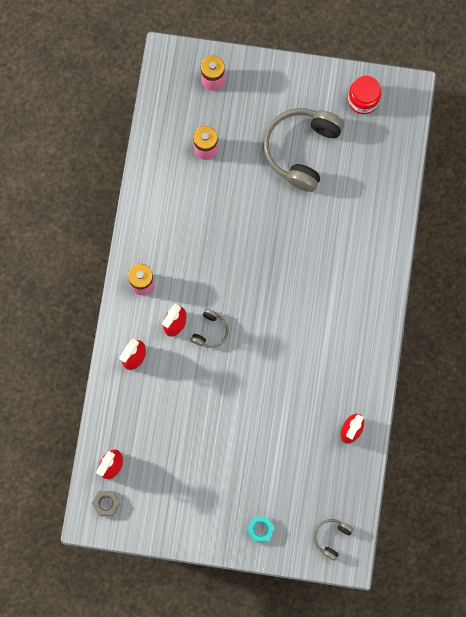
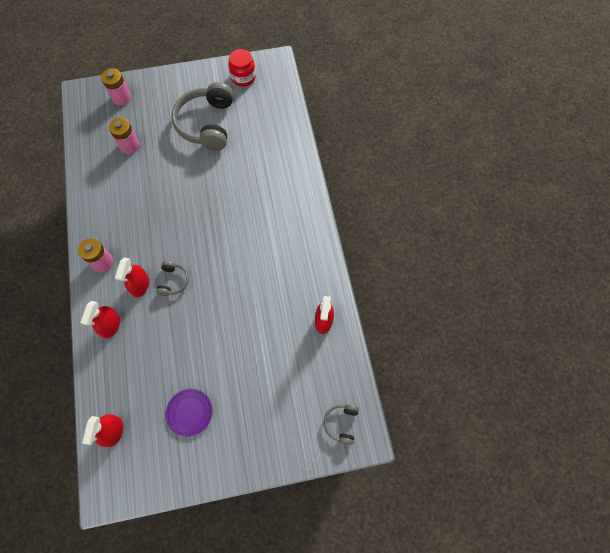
camera: 20 degrees left, 10 degrees down
(106, 503) = (117, 471): grey nut -> none
(189, 473) = (189, 412): none -> purple plate
(260, 529) = (273, 440): turquoise nut -> none

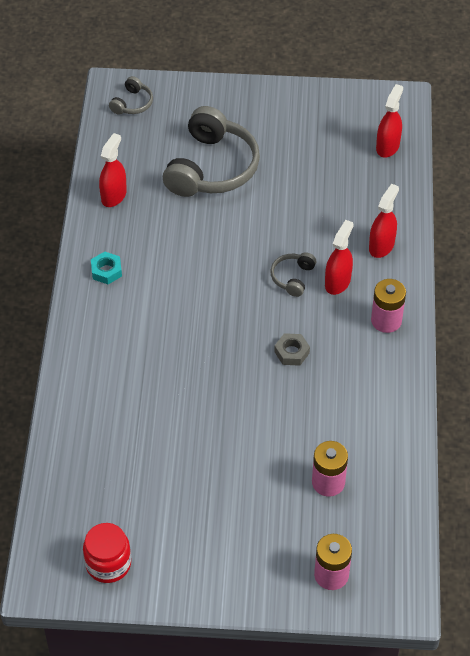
camera: 165 degrees left, 15 degrees down
(164, 223) = (292, 352): none -> grey nut
(189, 412) = (298, 145): purple plate -> none
(207, 124) = (194, 490): grey headphones -> grey headphones (212, 168)
(306, 254) = (106, 271): none -> turquoise nut

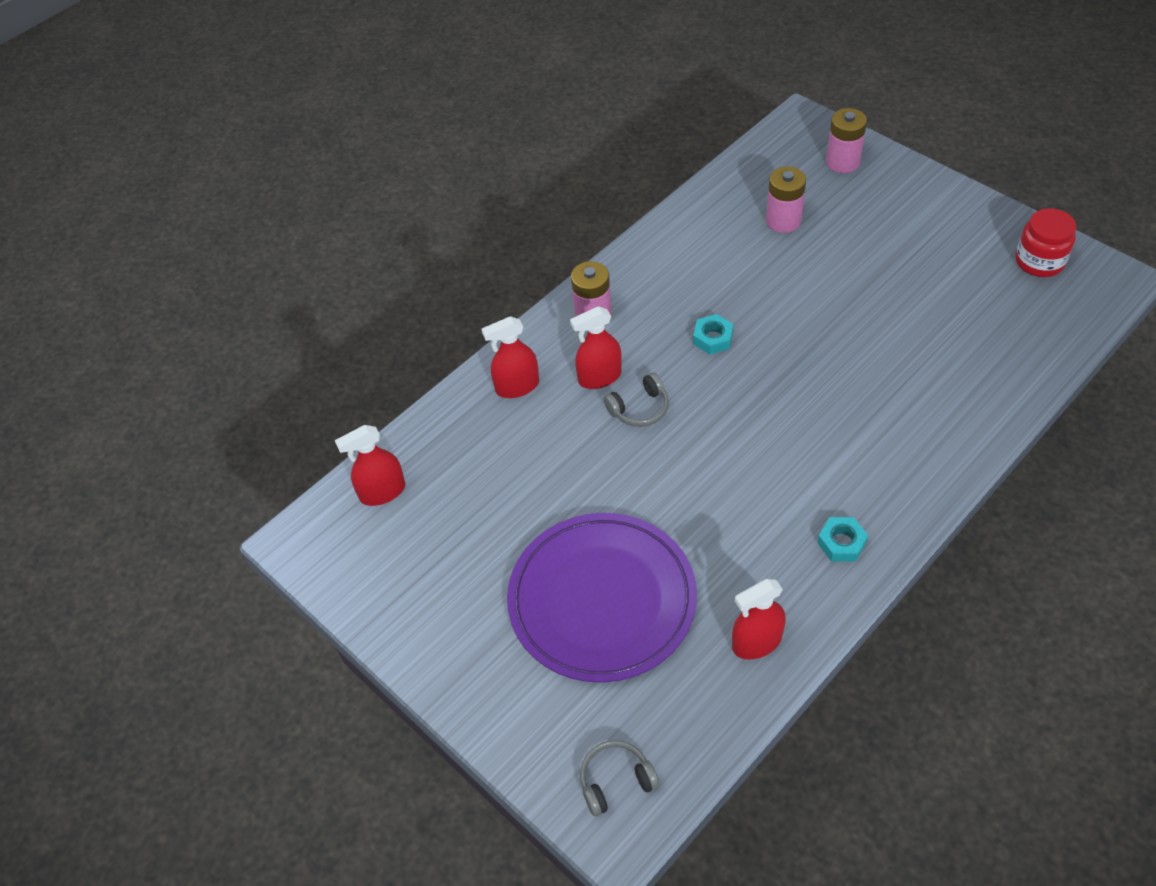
camera: 135 degrees left, 0 degrees up
(212, 168) = (602, 600): grey headphones -> purple plate
(292, 352) = (712, 338): grey nut -> turquoise nut

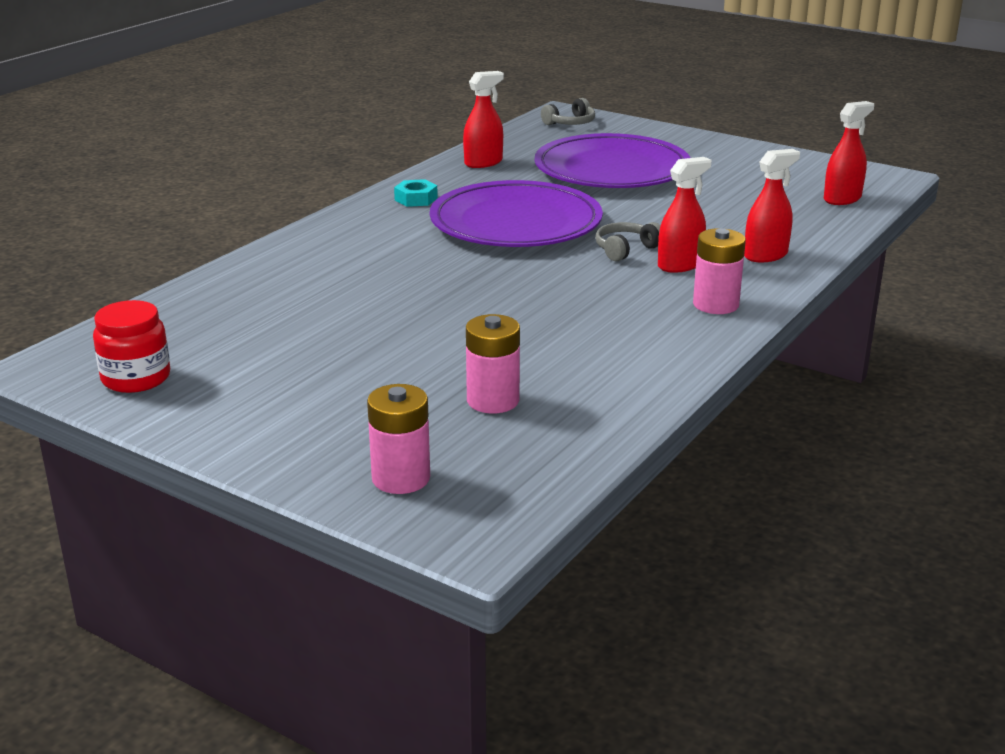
camera: 165 degrees right, 25 degrees down
(712, 338) = (563, 296): turquoise nut -> none
(736, 473) = (515, 223): none -> purple plate

